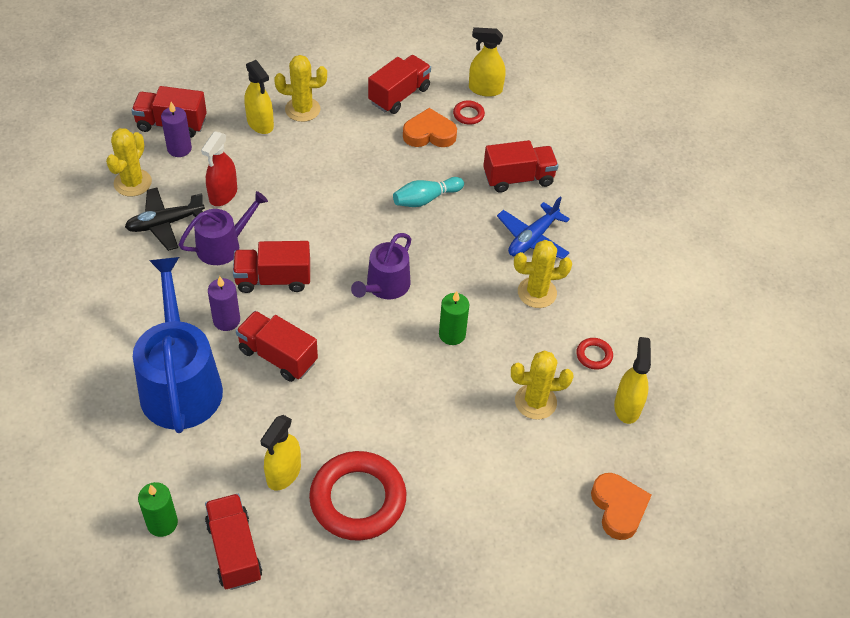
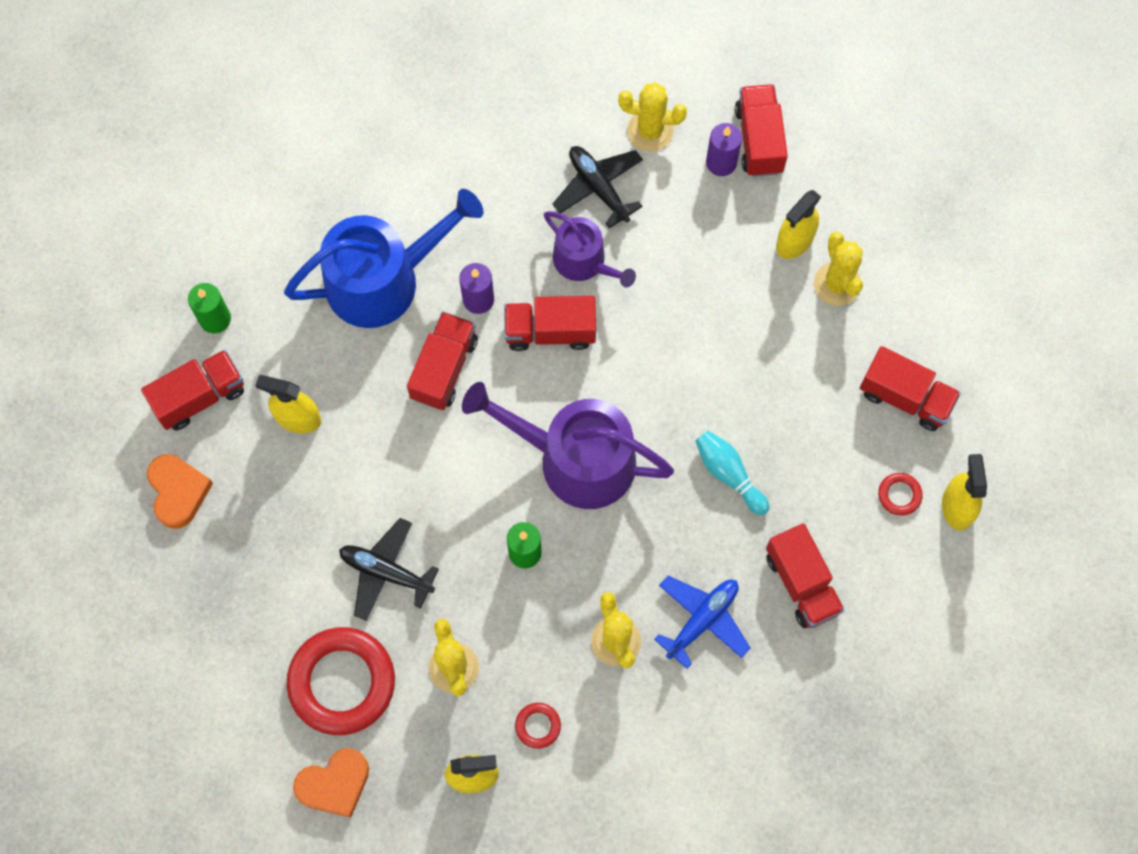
camera: 80 degrees right, 20 degrees up
(223, 194) = (663, 236): red spray bottle -> none
(273, 279) = (550, 331): red truck -> red truck turned 75 degrees counterclockwise
(358, 499) = (283, 502): red ring -> red ring (342, 682)
(385, 286) = (575, 459): purple watering can -> purple watering can, size x1.75
(429, 134) = (846, 452): orange heart -> orange heart (178, 492)
(443, 433) = (386, 572): none -> black plane
(532, 238) = (702, 620): blue plane -> blue plane turned 105 degrees clockwise

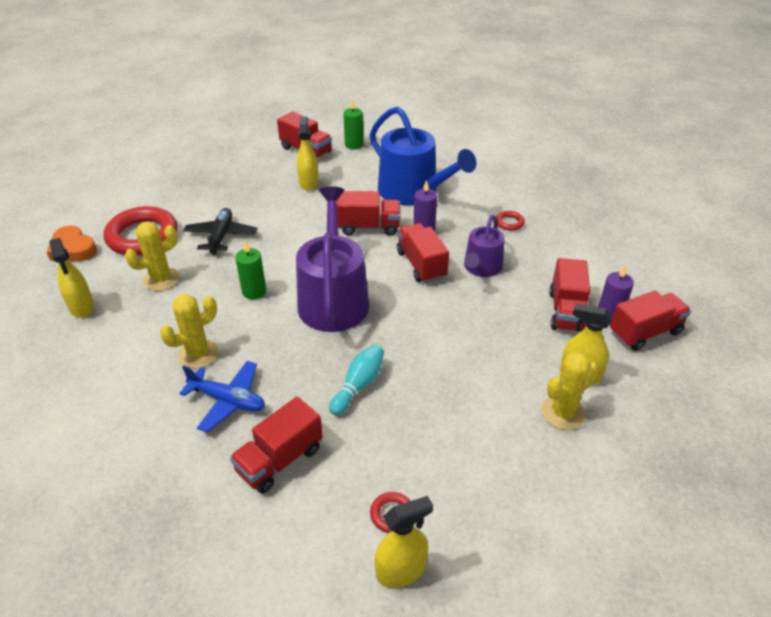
camera: 70 degrees right, 30 degrees down
(178, 492) = (247, 156): orange heart -> none
(538, 726) = (123, 329): red ring -> red ring (509, 223)
(598, 187) = (539, 261): black plane -> none
(650, 131) = (601, 275): yellow cactus -> none
(905, 397) = (490, 493): red truck -> red truck (566, 311)

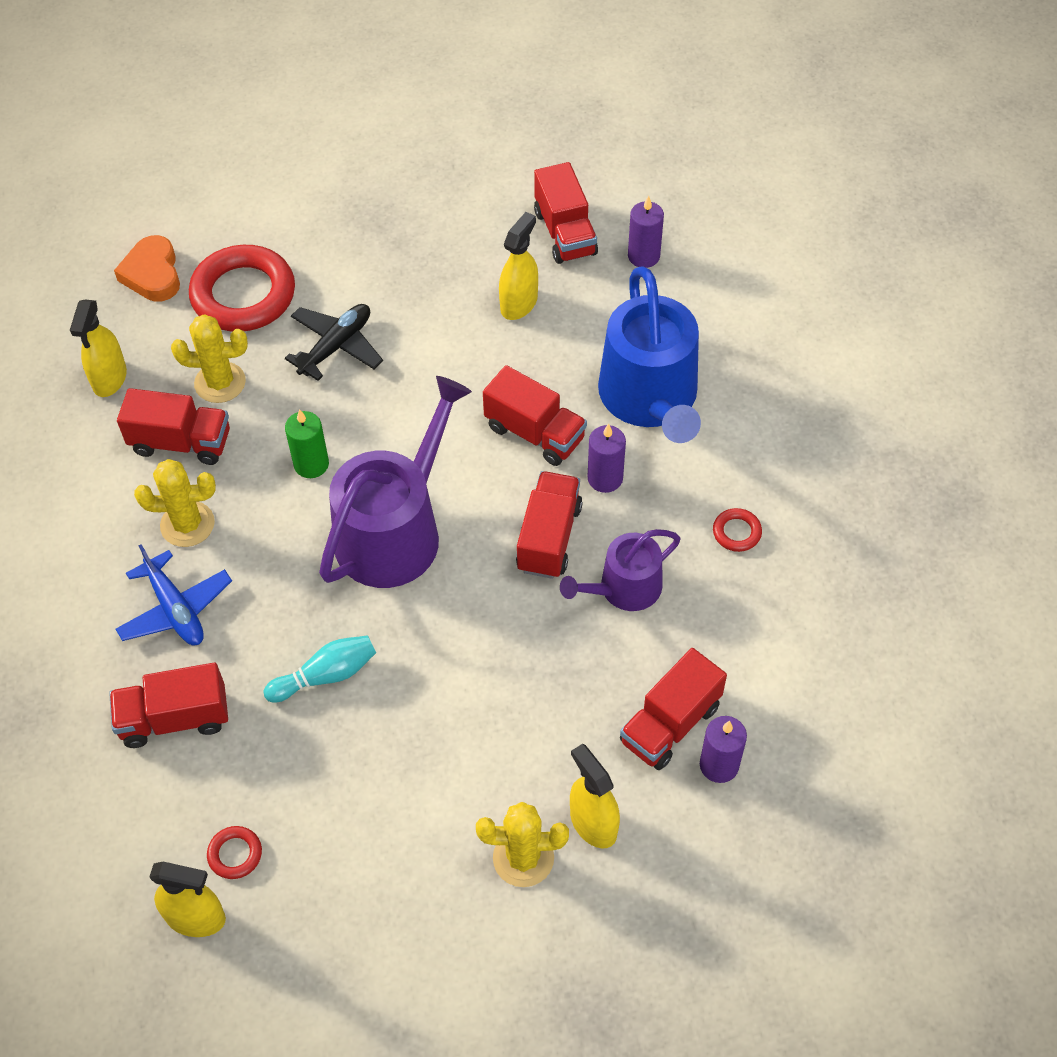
camera: 35 degrees right, 15 degrees up
(354, 145) = (643, 256): green candle -> purple candle
(645, 332) = (741, 817): red truck -> red truck (181, 442)

